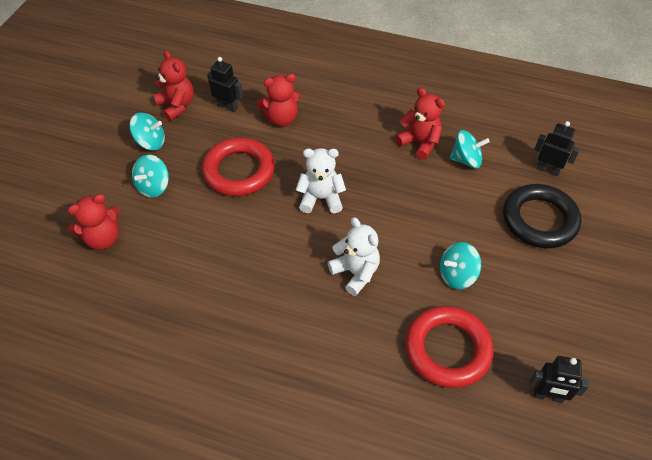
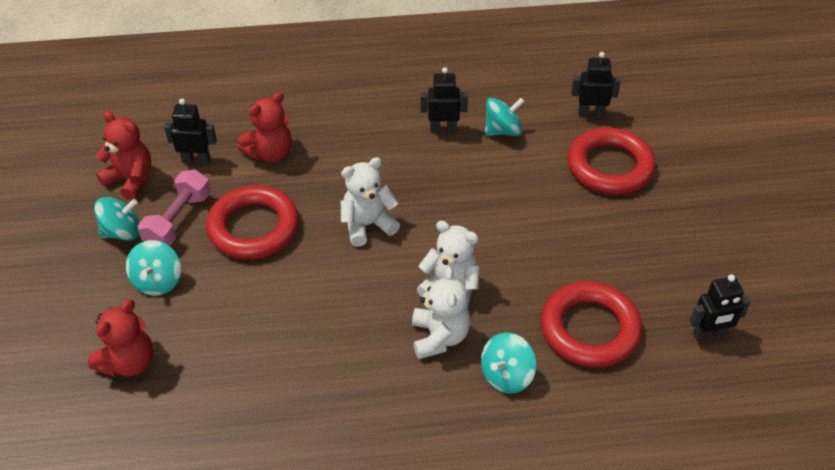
camera: 25 degrees left, 5 degrees down
(191, 147) = (178, 220): none -> pink dumbbell
(326, 307) = (439, 337): none -> white teddy bear
(419, 143) = (443, 129): red teddy bear -> black robot
(457, 275) = (558, 252): turquoise spinning top -> turquoise spinning top (506, 375)
(539, 220) = (609, 166): black ring -> red ring

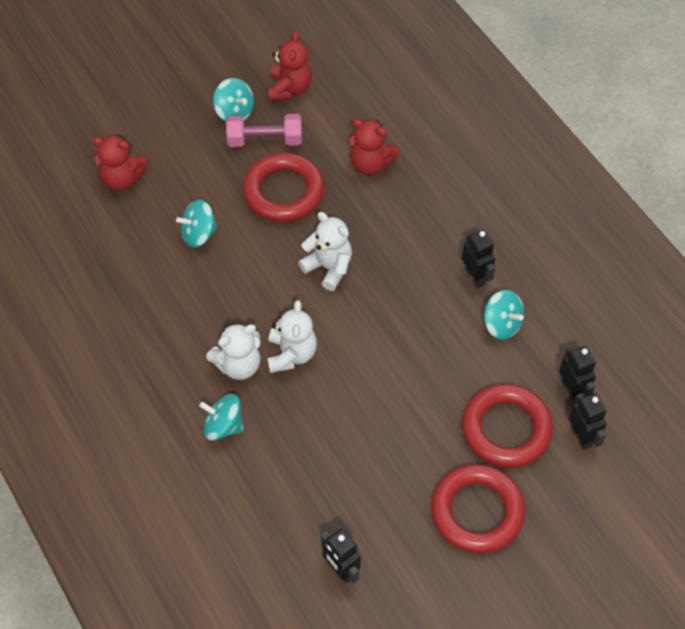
camera: 65 degrees right, 10 degrees up
(158, 281) = (200, 158): turquoise spinning top -> turquoise spinning top (199, 234)
(196, 160) = (333, 119): black robot -> black robot (581, 436)
(589, 329) = (300, 472): red ring -> red ring (477, 511)

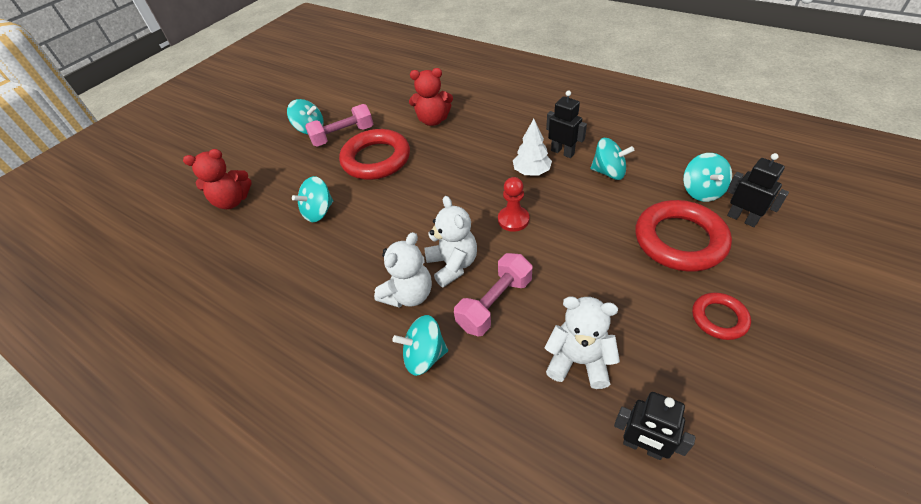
camera: 20 degrees left, 10 degrees down
(289, 88) = (345, 103): red teddy bear -> none
(305, 409) = (495, 303): none -> pink dumbbell
(328, 267) = (444, 191): white teddy bear -> white teddy bear (579, 361)
(373, 333) = (513, 220): none -> red pawn
(427, 286) = (531, 172): none -> white tree
(477, 511) = (719, 318): red ring -> red ring, size x0.53
(572, 390) = (701, 191): black robot -> turquoise spinning top

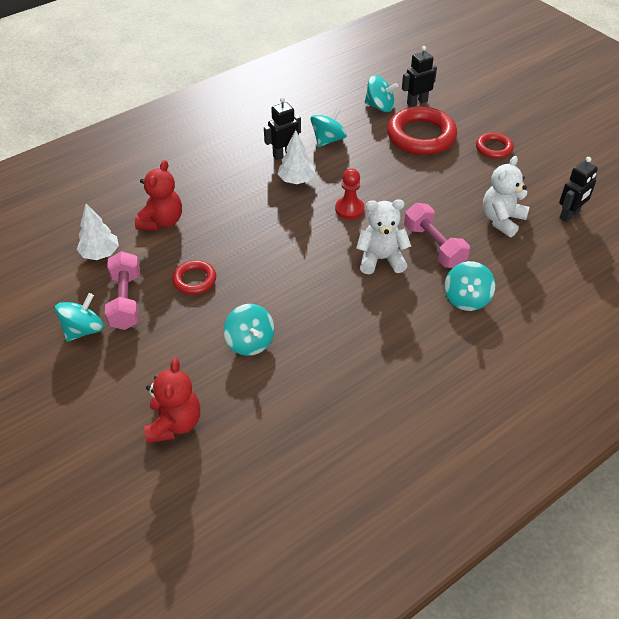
camera: 75 degrees left, 0 degrees up
(376, 159) = (194, 280): red ring -> red ring, size x0.53
(385, 107) = (100, 253): none -> white tree
(408, 294) = (400, 295): white teddy bear -> none

